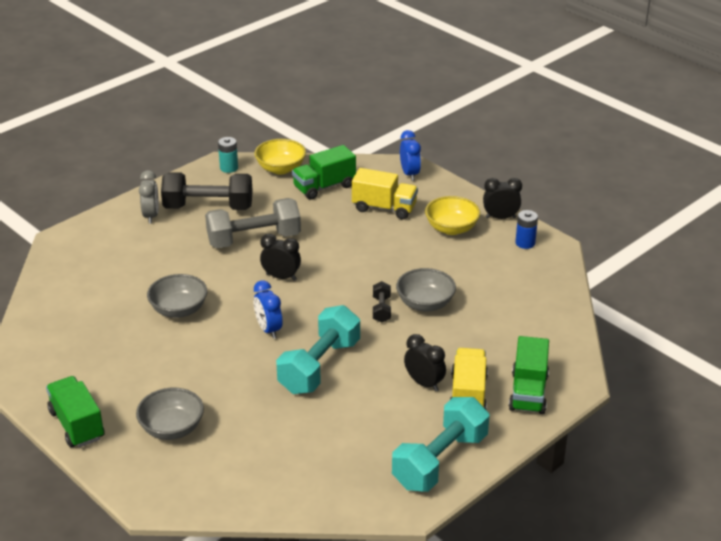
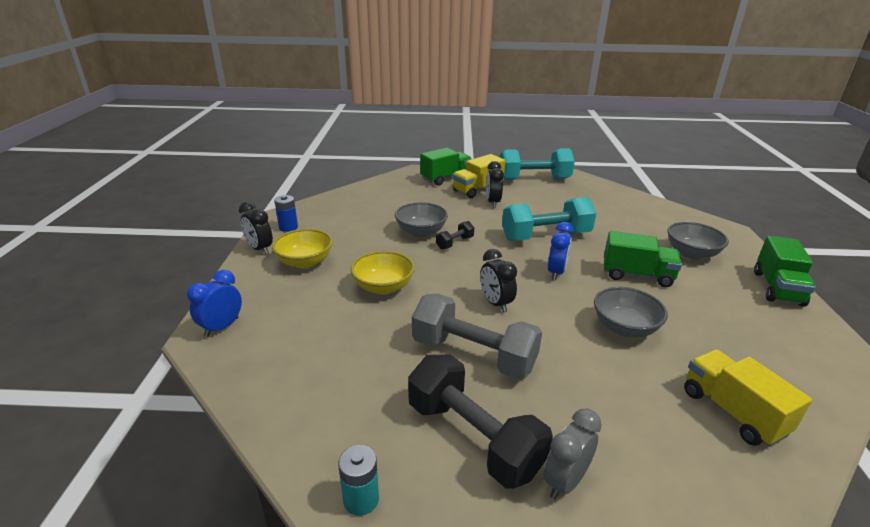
camera: 135 degrees left, 5 degrees down
(281, 168) = (307, 438): yellow bowl -> yellow bowl (383, 287)
(324, 187) = (313, 370): green truck -> green truck (637, 275)
(384, 208) = (311, 309): yellow truck -> yellow truck (732, 412)

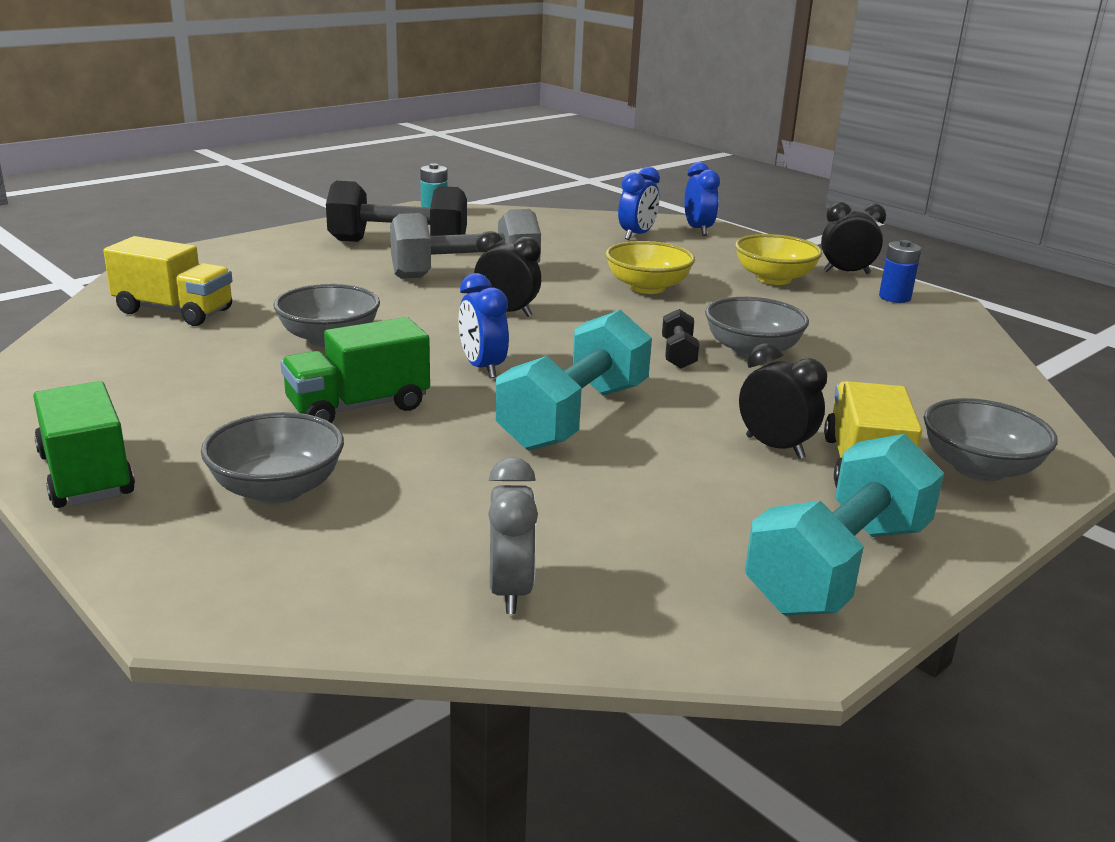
camera: 135 degrees right, 5 degrees down
(274, 343) = (636, 235): none -> blue clock
(445, 178) = (979, 468): green truck -> grey bowl
(565, 481) = (309, 247): grey clock -> grey clock (510, 590)

